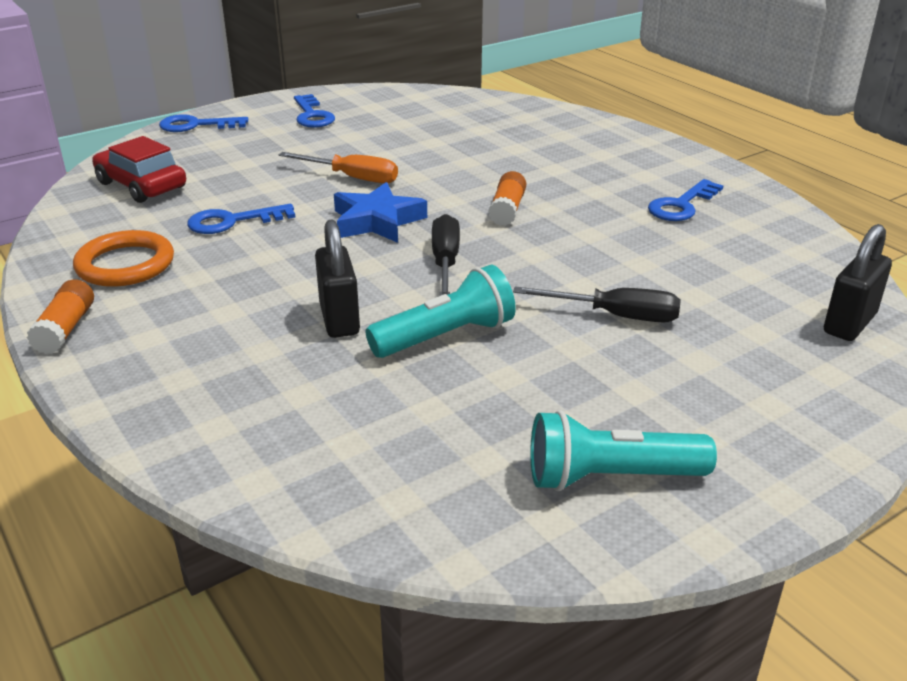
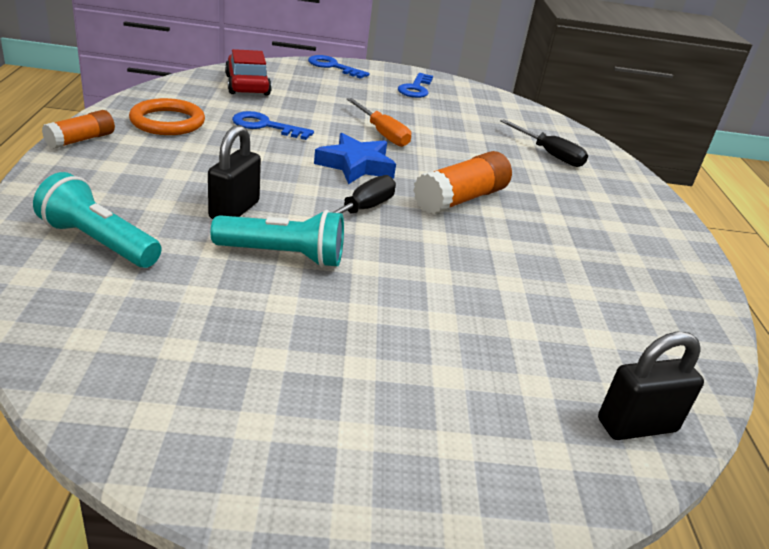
camera: 30 degrees right, 0 degrees up
(507, 210) = (461, 199): orange glue stick -> orange glue stick, size x1.63
(610, 477) = (240, 414): turquoise flashlight -> turquoise flashlight (98, 242)
(615, 316) = (429, 307): black screwdriver -> black screwdriver (549, 154)
(681, 205) = (613, 260): blue key -> none

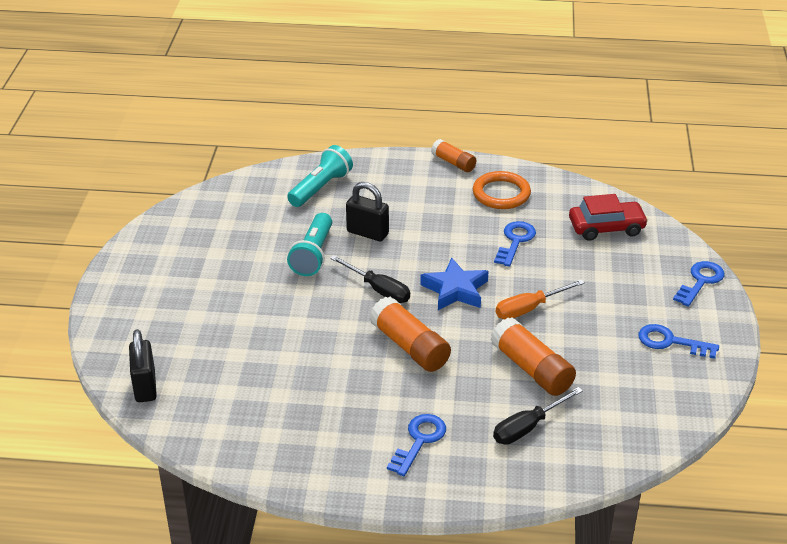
camera: 100 degrees right, 5 degrees up
(471, 143) = (531, 369): none -> orange glue stick
(599, 205) = (419, 441): none -> blue key

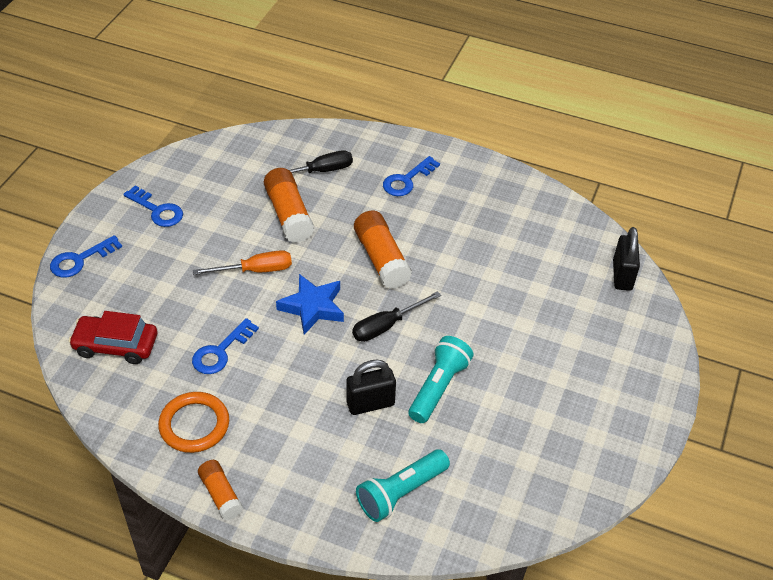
camera: 165 degrees left, 10 degrees up
(367, 233) = (370, 403): black padlock -> black padlock turned 60 degrees counterclockwise
(378, 290) = (386, 326): black screwdriver -> black screwdriver turned 90 degrees counterclockwise

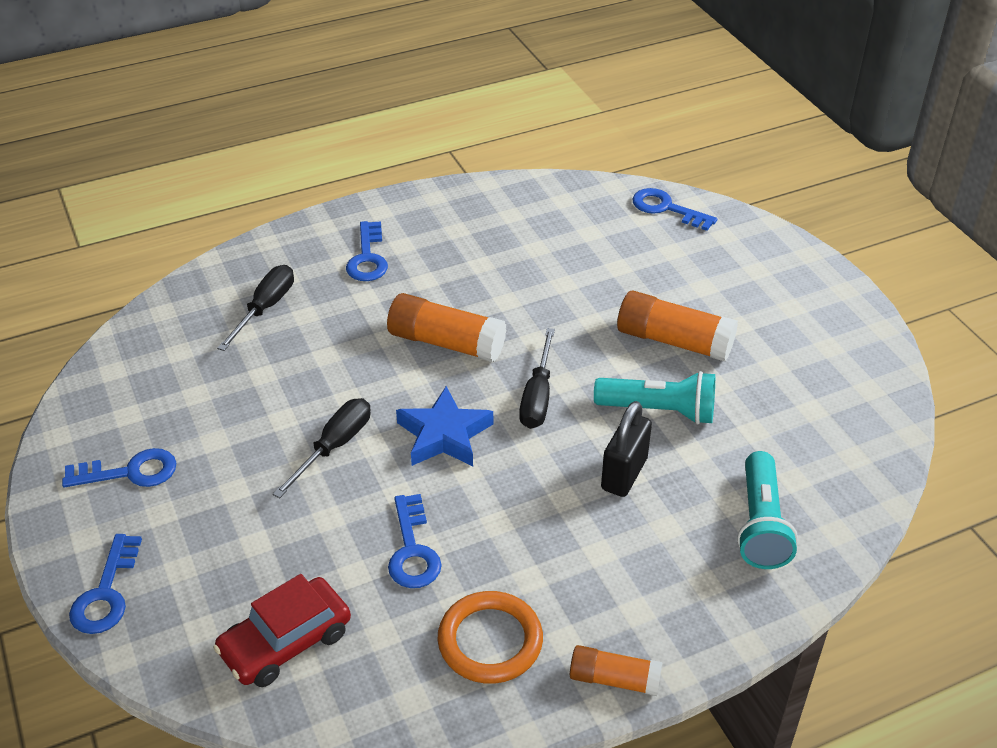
camera: 45 degrees left, 5 degrees down
(255, 270) = (334, 446): orange screwdriver -> black screwdriver
(289, 214) = (292, 370): orange glue stick -> orange glue stick (674, 341)
(438, 387) = (659, 411): turquoise flashlight -> turquoise flashlight turned 120 degrees clockwise
(622, 275) = (666, 208): black padlock -> blue key

